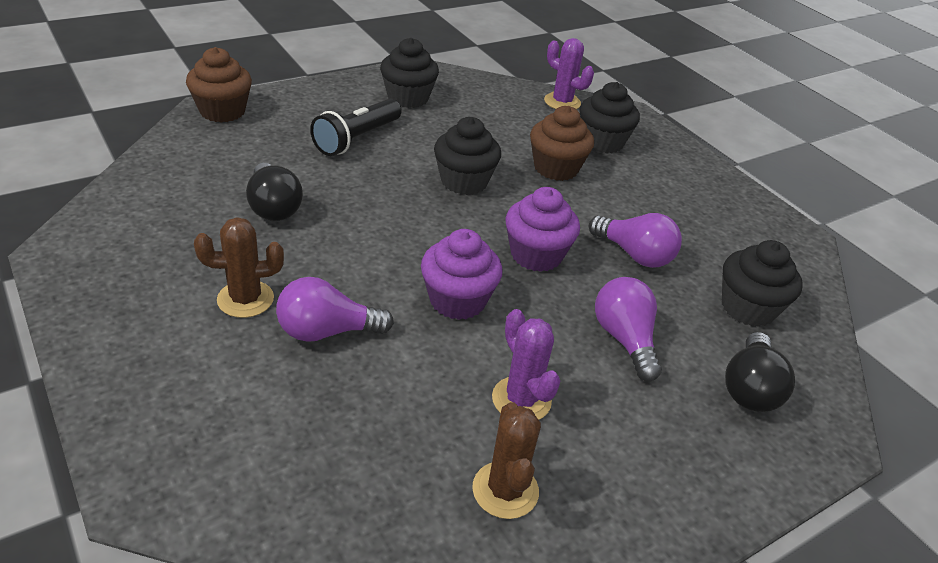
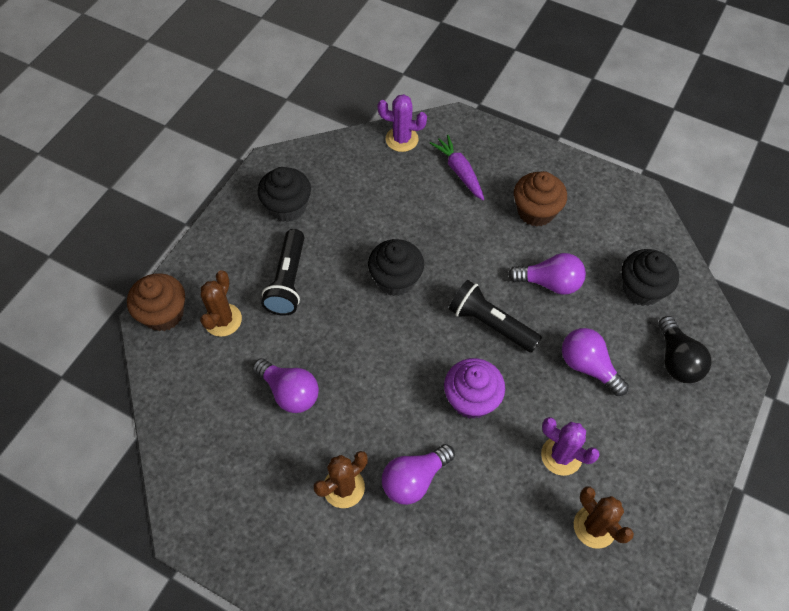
camera: 25 degrees left, 20 degrees up
(268, 136) = (223, 320): none -> brown cactus
(273, 207) = (290, 392): black light bulb -> purple light bulb
(536, 255) = (491, 324): purple cupcake -> black flashlight
(556, 168) = (446, 223): brown cupcake -> brown cupcake (536, 211)
(602, 142) = (459, 171): black cupcake -> purple carrot

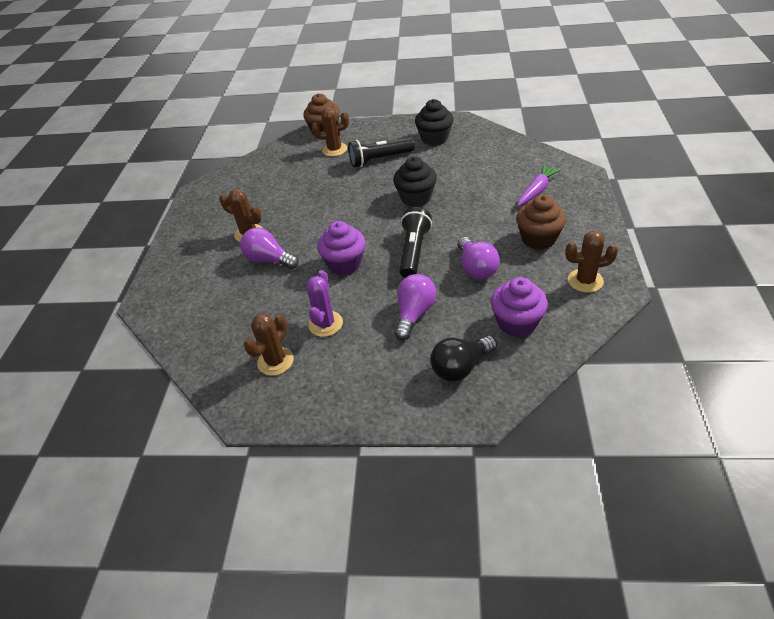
camera: 70 degrees right, 15 degrees down
(290, 392) = (302, 190): purple light bulb -> none
(402, 139) = (538, 157): purple cactus -> none
(614, 210) = (585, 281): none -> brown cactus
(642, 289) = (517, 323): black cupcake -> purple cupcake

